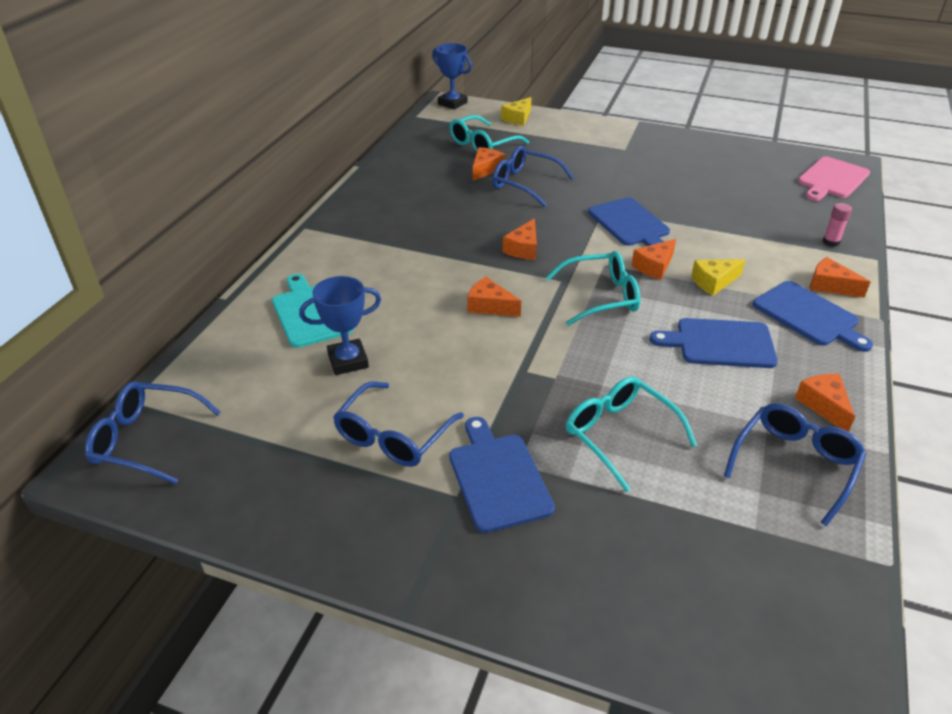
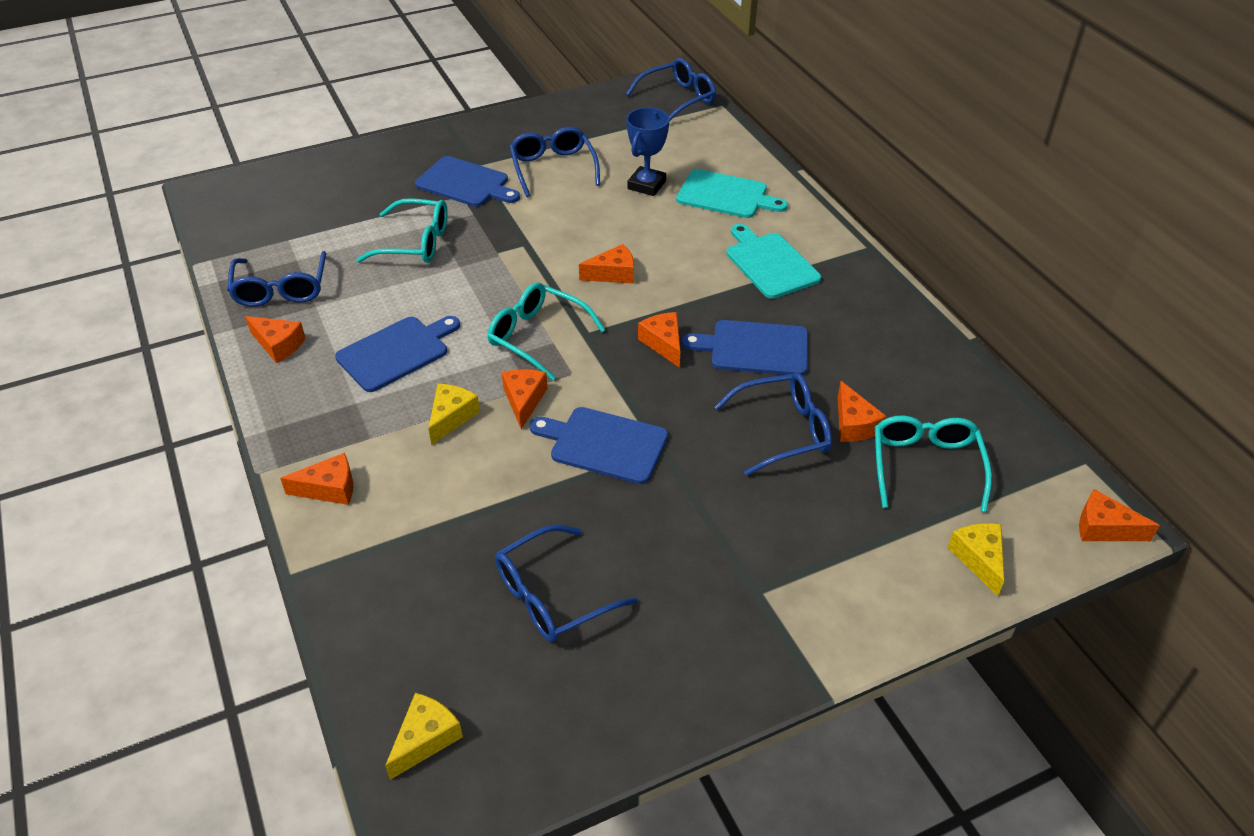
camera: 135 degrees right, 5 degrees up
(378, 252) = (770, 263): none -> turquoise cutting board
(452, 103) = (1104, 528): blue trophy -> orange cheese
(601, 297) = (537, 336): turquoise glasses -> turquoise glasses turned 90 degrees clockwise
(728, 189) = (552, 596): none -> blue glasses
(808, 316) = (333, 431): blue cutting board -> blue cutting board (754, 348)
(831, 242) = (360, 569): pink glue stick -> none
(832, 179) = (425, 739): pink cutting board -> yellow cheese

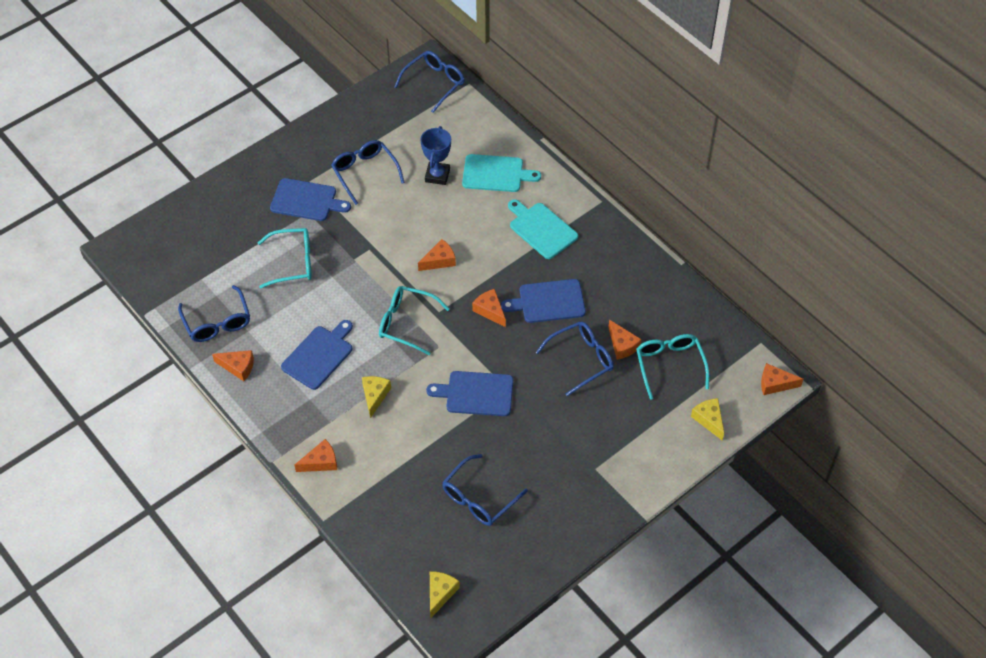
camera: 15 degrees left, 10 degrees up
(524, 400) = (415, 373): orange cheese -> none

